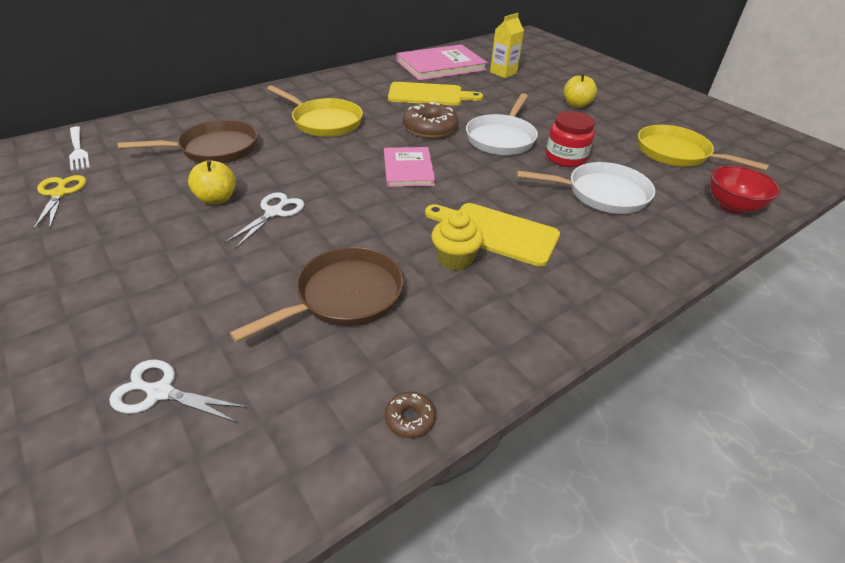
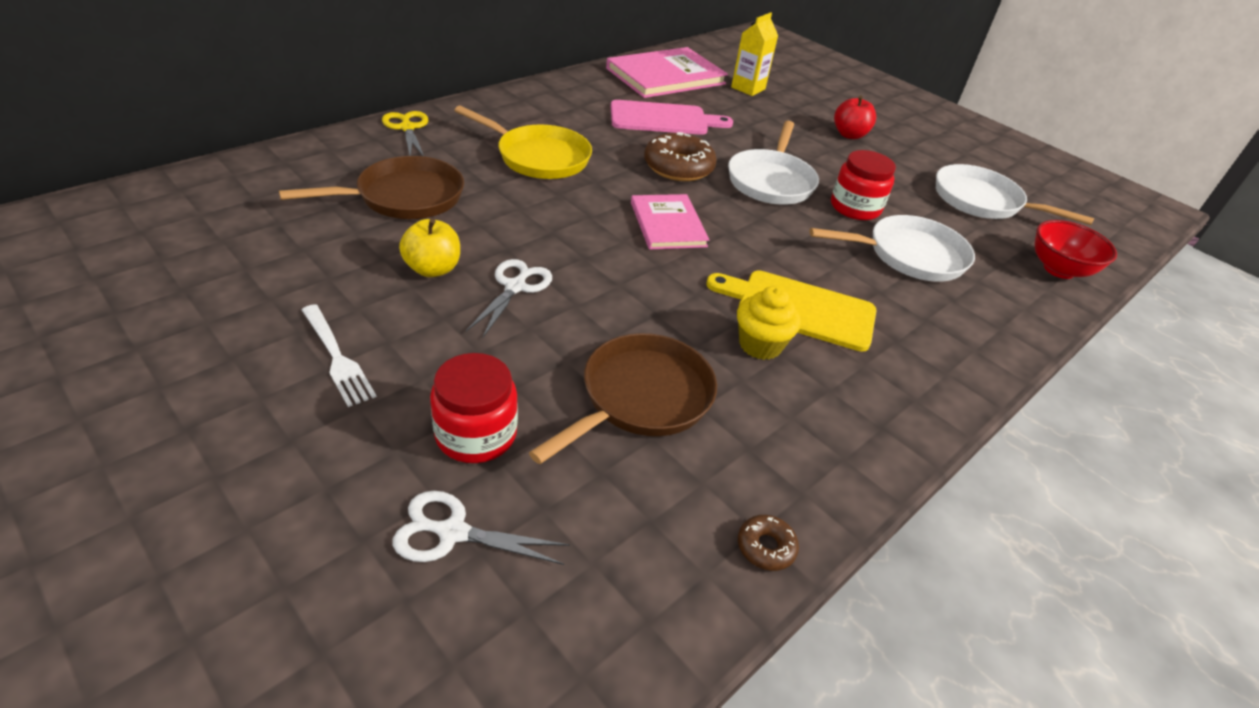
camera: 10 degrees left, 0 degrees up
(59, 193) = (211, 264): yellow scissors -> yellow scissors (407, 128)
(78, 150) = (211, 199): white fork -> white fork (337, 357)
(205, 319) = (476, 434): none -> red jar
(429, 95) = (663, 119): yellow cutting board -> pink cutting board
(576, 105) = (849, 135): yellow apple -> red apple
(677, 154) = (982, 202): yellow pan -> white pan

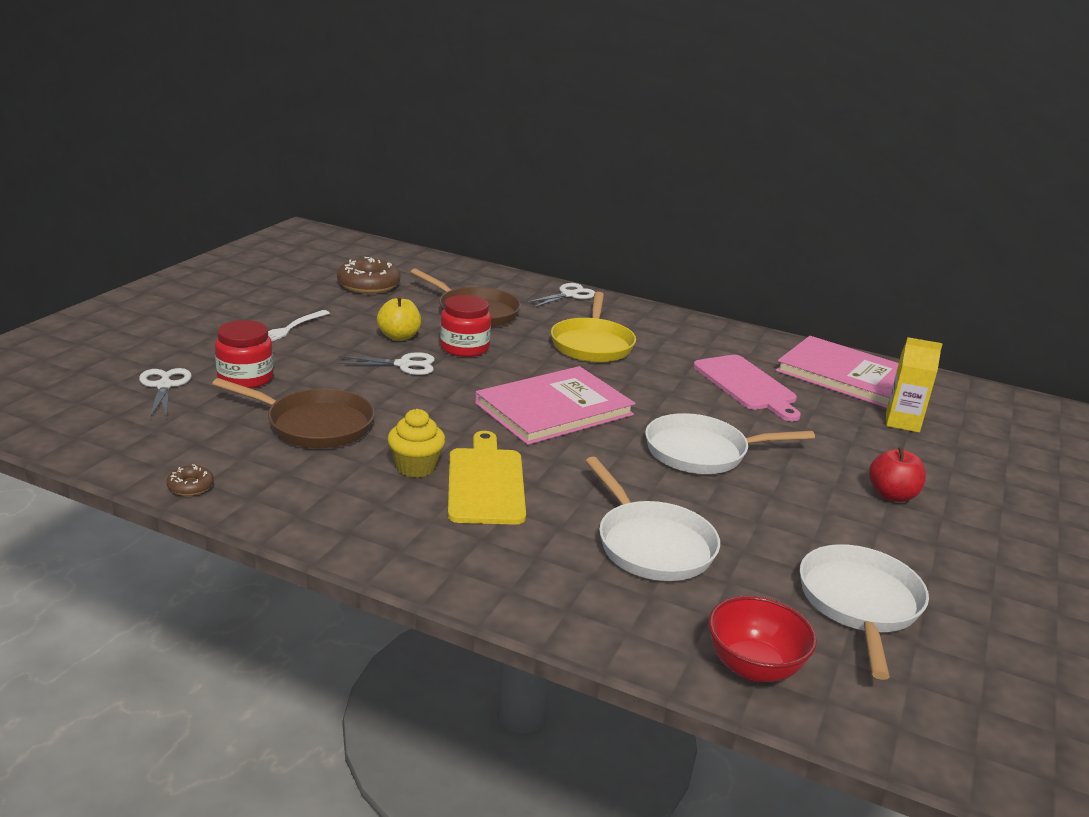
camera: 70 degrees right, 15 degrees down
(407, 128) = (569, 295): yellow scissors -> white scissors
(668, 224) = (554, 409): pink book -> pink book, size x1.63
(678, 167) = (661, 403): brown donut -> brown donut (368, 285)
(855, 207) = (713, 506): red jar -> red jar (464, 348)

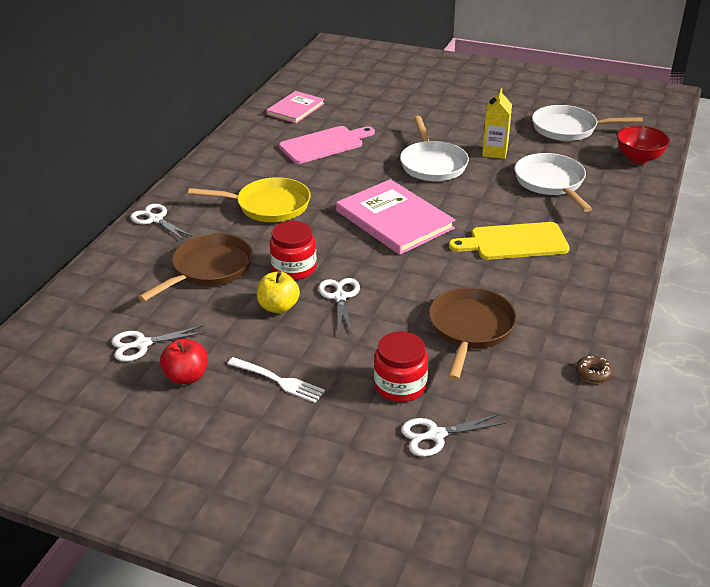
camera: 90 degrees left, 10 degrees up
(368, 285) = (142, 344): brown donut -> white scissors
(415, 467) = (509, 272): yellow cupcake -> none
(651, 544) = (551, 183): white pan -> white pan turned 75 degrees counterclockwise
(845, 375) = (295, 109): pink book -> pink book, size x0.61
(892, 495) = (455, 110): red apple -> red apple (186, 376)
(902, 422) = (360, 98): yellow carton -> yellow carton (494, 152)

